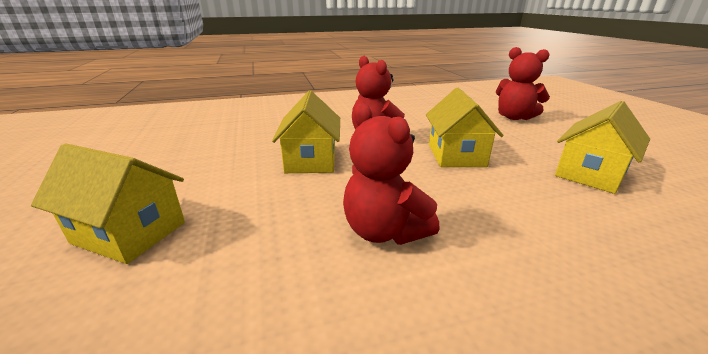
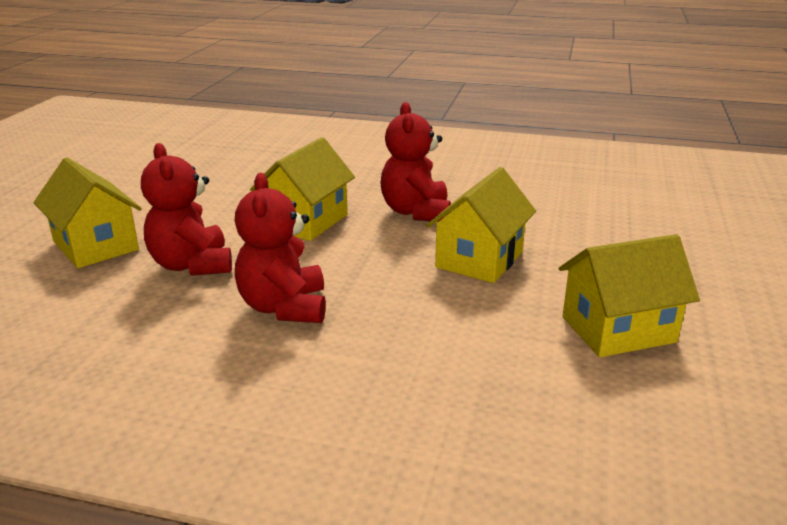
camera: 30 degrees right, 0 degrees up
(514, 117) = (670, 230): red teddy bear -> red teddy bear (192, 265)

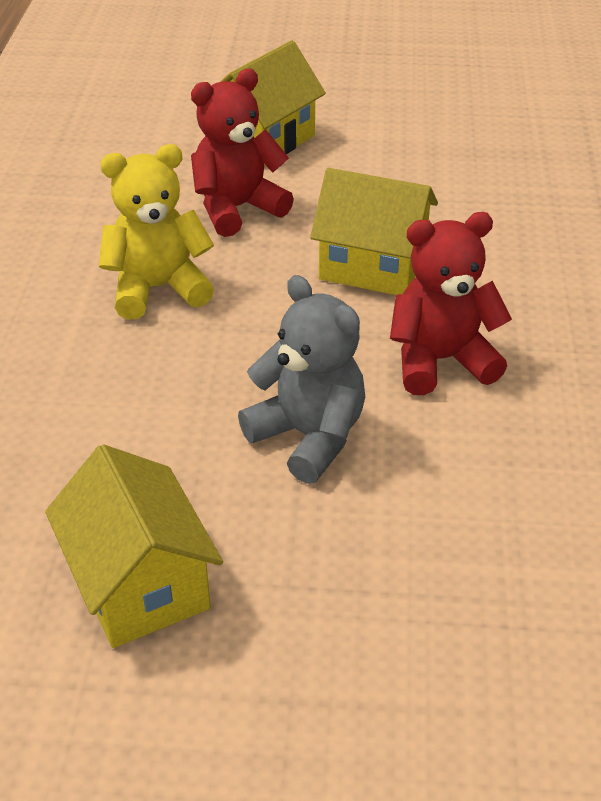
camera: 80 degrees right, 15 degrees up
(284, 307) = (158, 288): red teddy bear -> yellow teddy bear
(479, 259) = (308, 436): yellow house -> grey teddy bear

